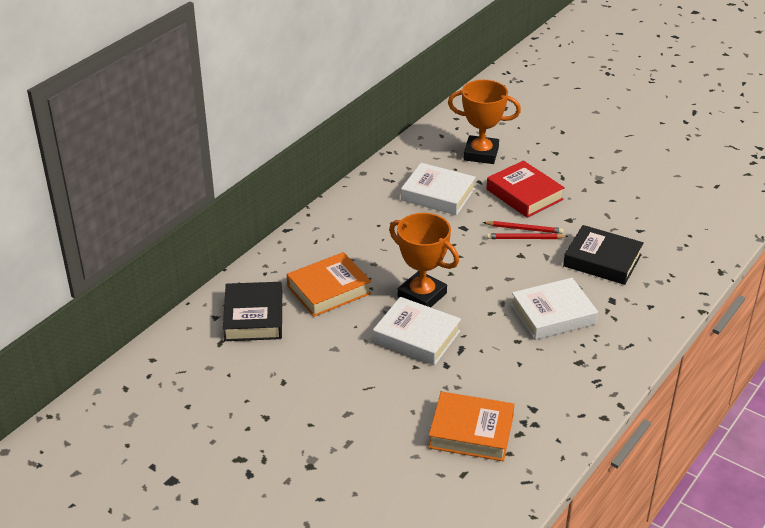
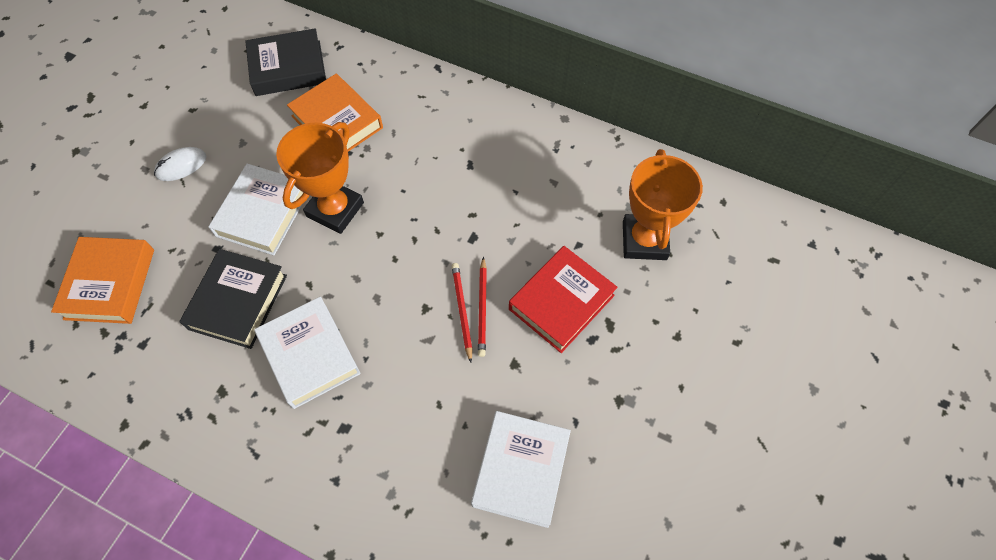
camera: 80 degrees right, 25 degrees up
(350, 388) = (181, 166): none -> white mouse
(438, 194) = (537, 201): white book -> white book (521, 470)
(602, 260) = (428, 412): black book -> black book (238, 302)

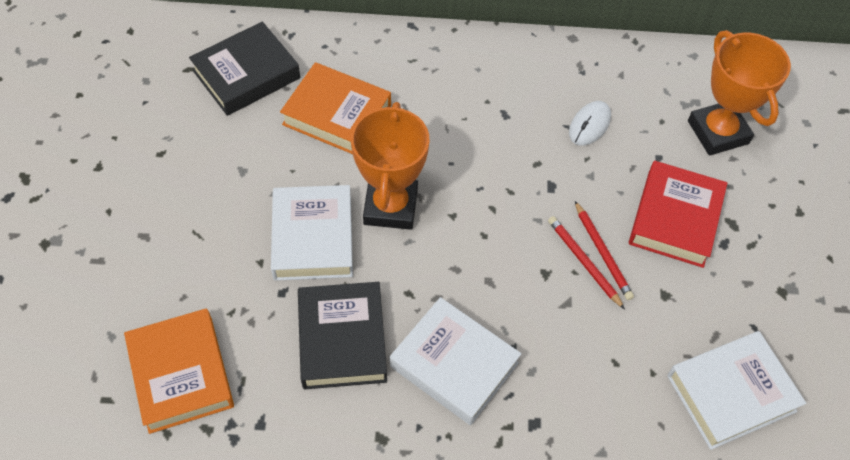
camera: 25 degrees left, 5 degrees down
(181, 166) = (186, 218): white mouse -> white mouse (589, 125)
(521, 470) = (731, 393): white book -> white book turned 75 degrees clockwise

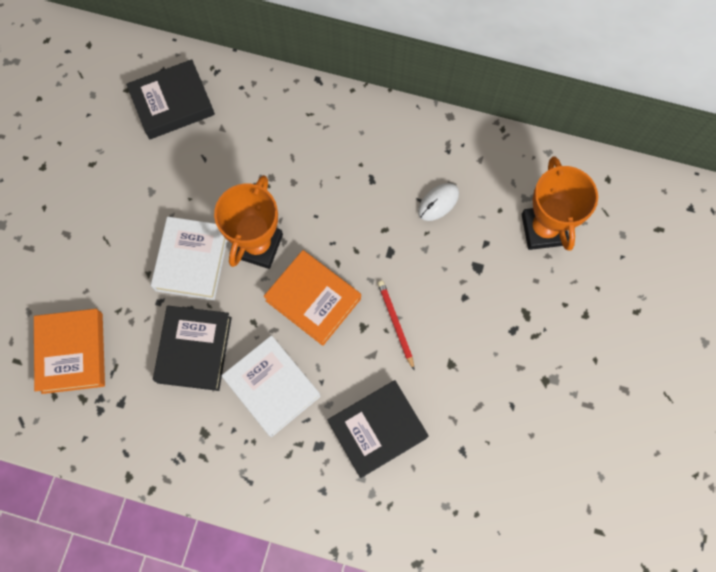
camera: 15 degrees right, 15 degrees up
(337, 115) = (236, 155): orange book -> orange book (313, 299)
(602, 252) = (413, 318): red pencil -> none
(602, 388) = (377, 429): none -> black book
(675, 219) = (481, 301): red book -> none
(731, 393) = (474, 454): white book -> none

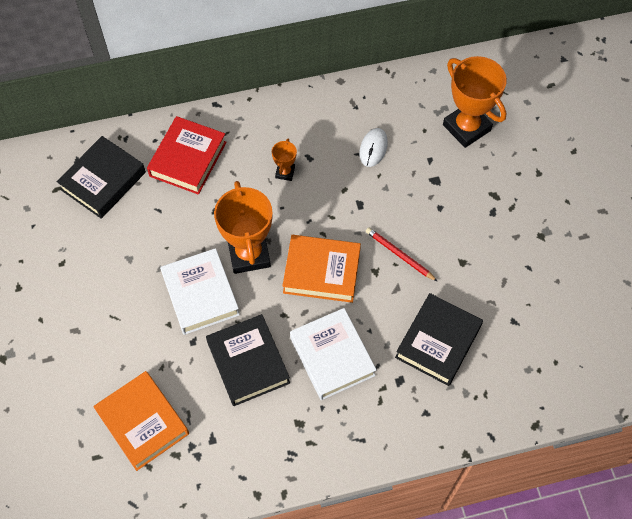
camera: 30 degrees left, 10 degrees down
(260, 122) = (188, 159): none -> red book
(272, 387) = (332, 356): white book -> white book turned 45 degrees clockwise
(340, 182) = (285, 172): none -> orange trophy

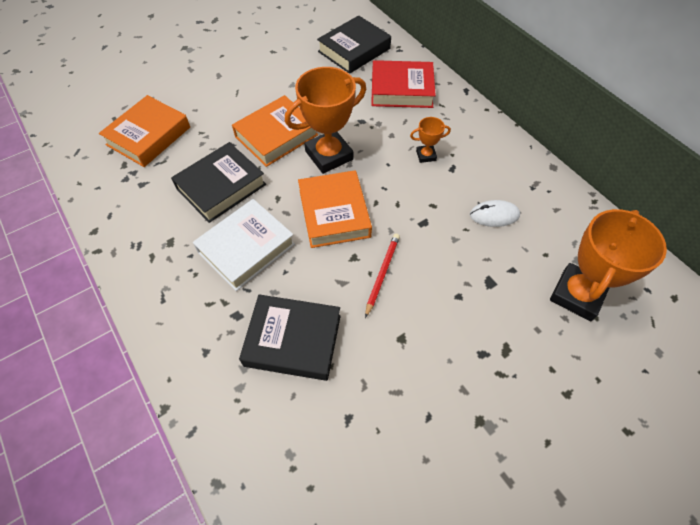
camera: 70 degrees right, 5 degrees down
(103, 181) = (354, 50): black book -> black book turned 60 degrees counterclockwise
(200, 294) = (276, 136): white book -> orange book

